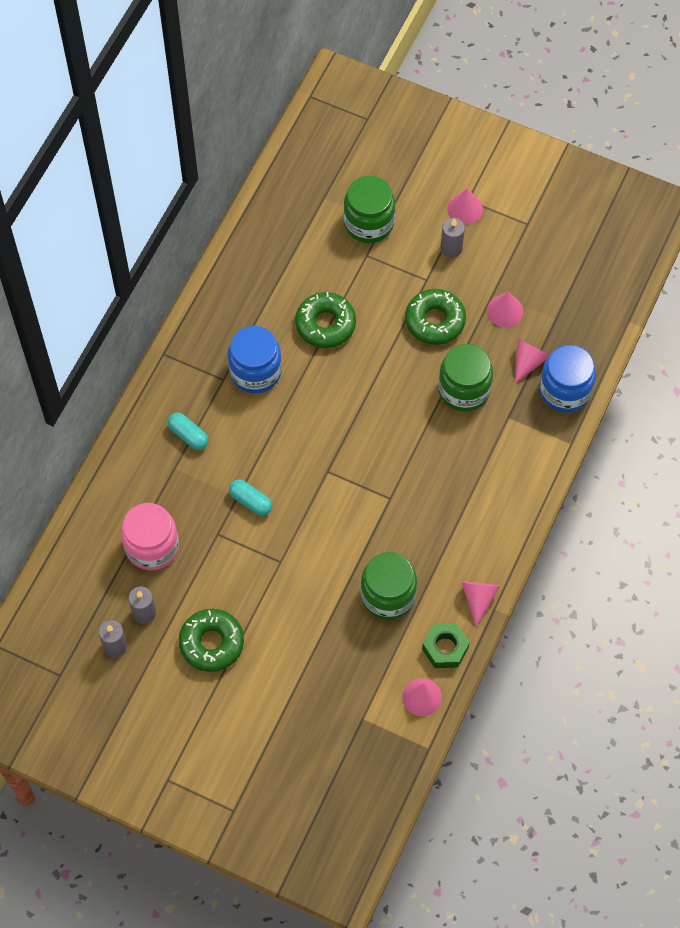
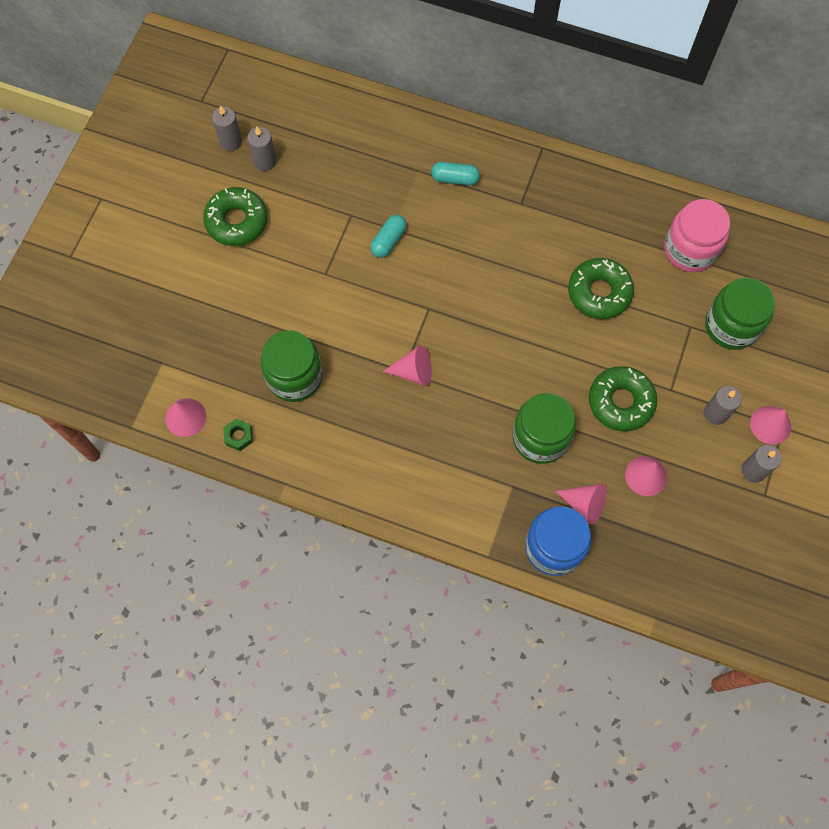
camera: 85 degrees right, 5 degrees up
(152, 546) = (333, 160): pink jar -> pink jar (690, 249)
(188, 435) = (455, 179): turquoise capsule -> turquoise capsule turned 60 degrees clockwise
(255, 371) = (534, 232): blue jar -> none
(445, 648) = (239, 436): green nut -> green nut, size x0.63
(478, 599) = (295, 467): pink cone -> pink cone (413, 372)
(505, 228) = (753, 470): none -> grey candle

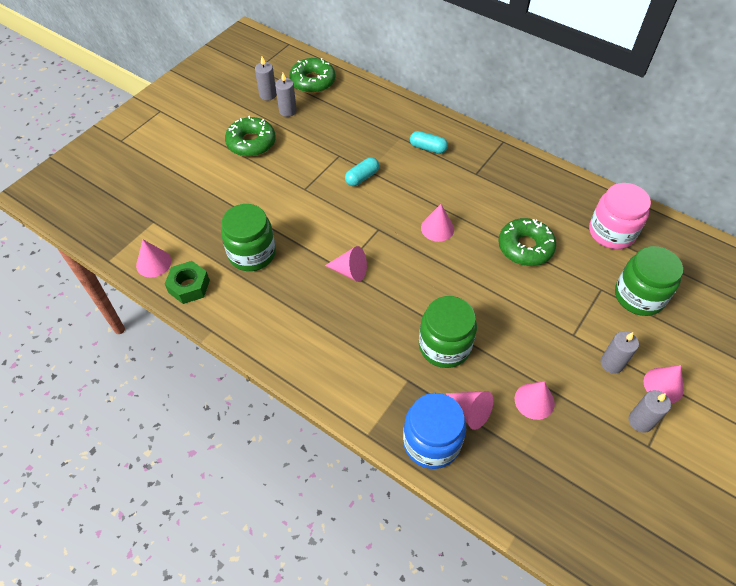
camera: 15 degrees right, 15 degrees down
(239, 436) = (189, 286): green nut -> green nut, size x1.58
(495, 291) = (437, 228): none -> pink cone
(620, 402) = (524, 334): green donut -> green donut (312, 81)

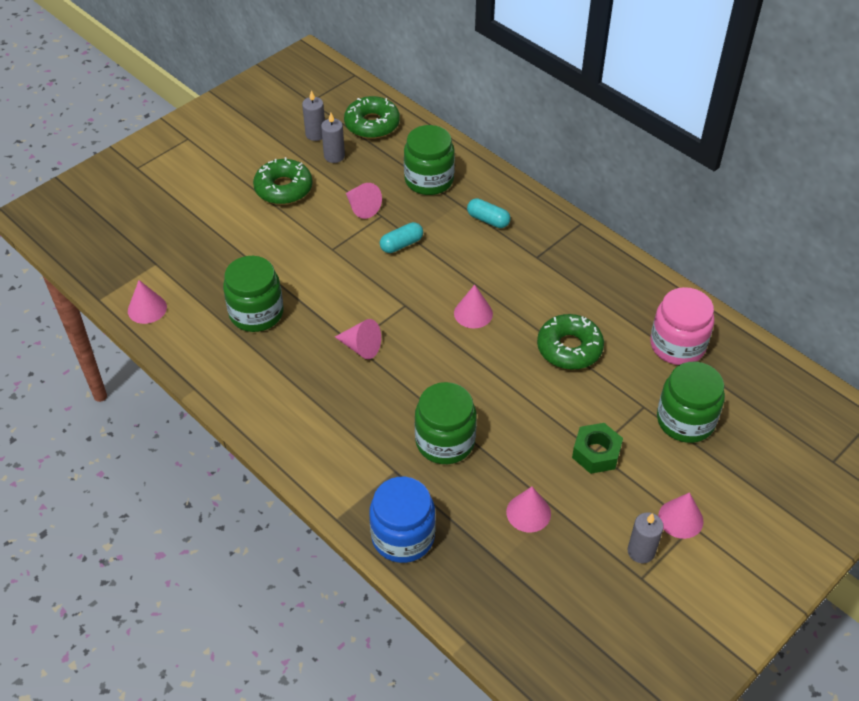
camera: 10 degrees right, 5 degrees down
(189, 286) = (180, 339): green nut -> green nut (596, 453)
(371, 121) = (429, 180): none -> green jar
(470, 412) = (454, 513): pink cone -> pink cone (362, 208)
(611, 363) = (629, 487): grey candle -> none

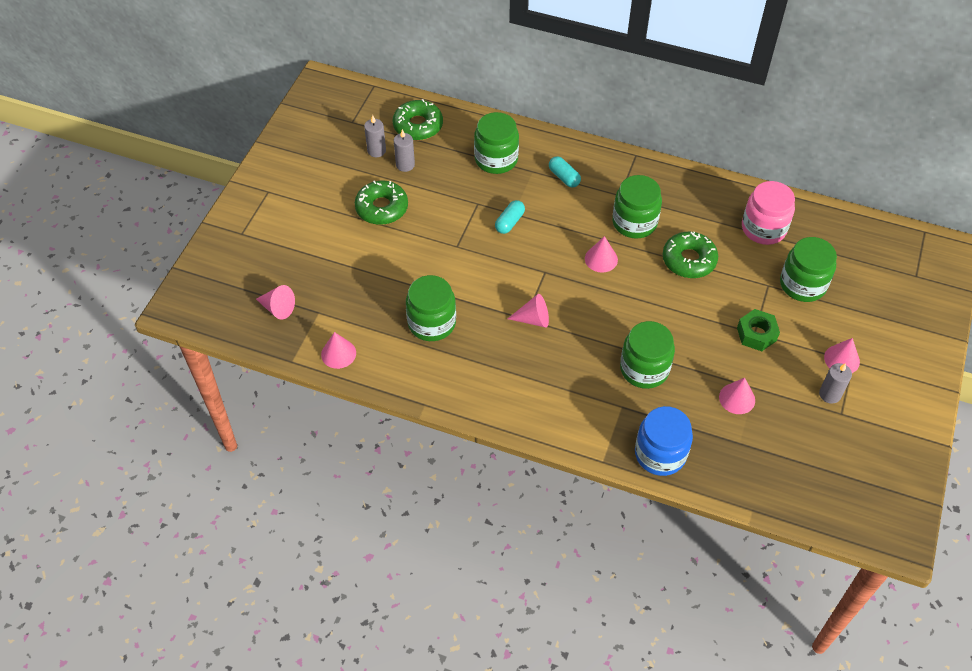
camera: 25 degrees left, 5 degrees up
(362, 208) = (457, 202): pink cone -> pink cone (278, 308)
(488, 220) = (564, 177): turquoise capsule -> turquoise capsule turned 45 degrees clockwise
(534, 289) = (634, 222): none -> green jar

